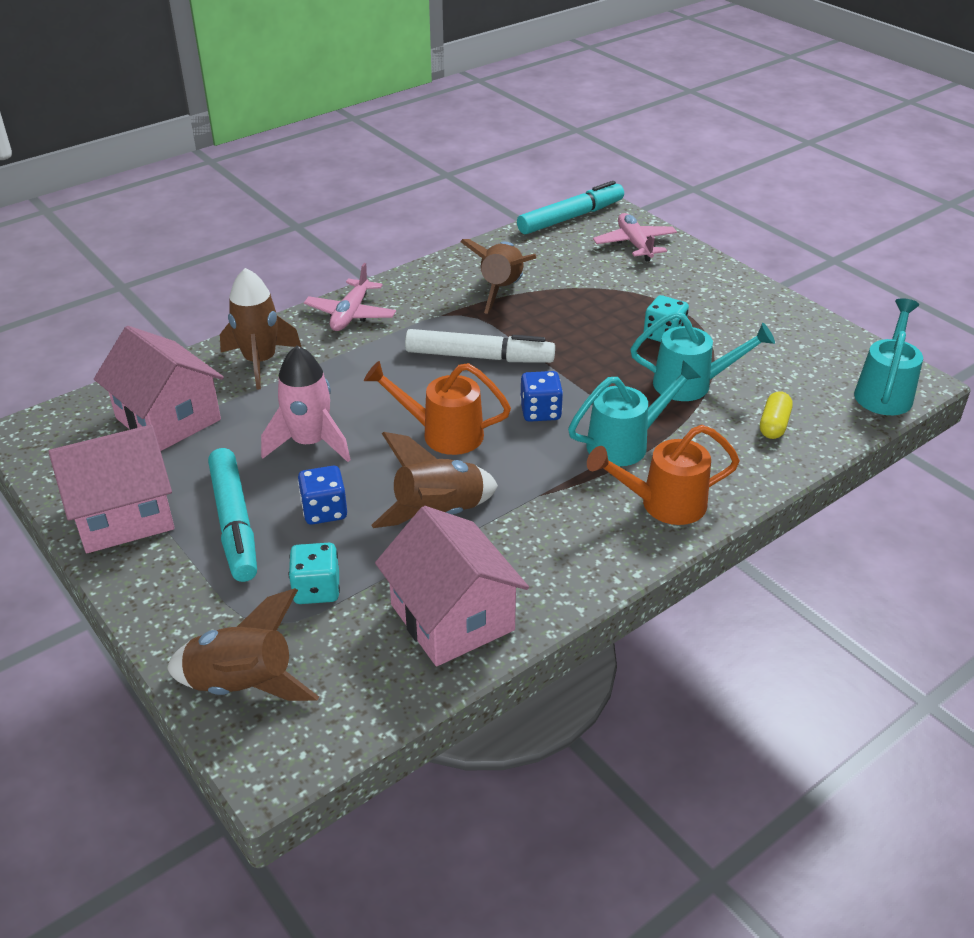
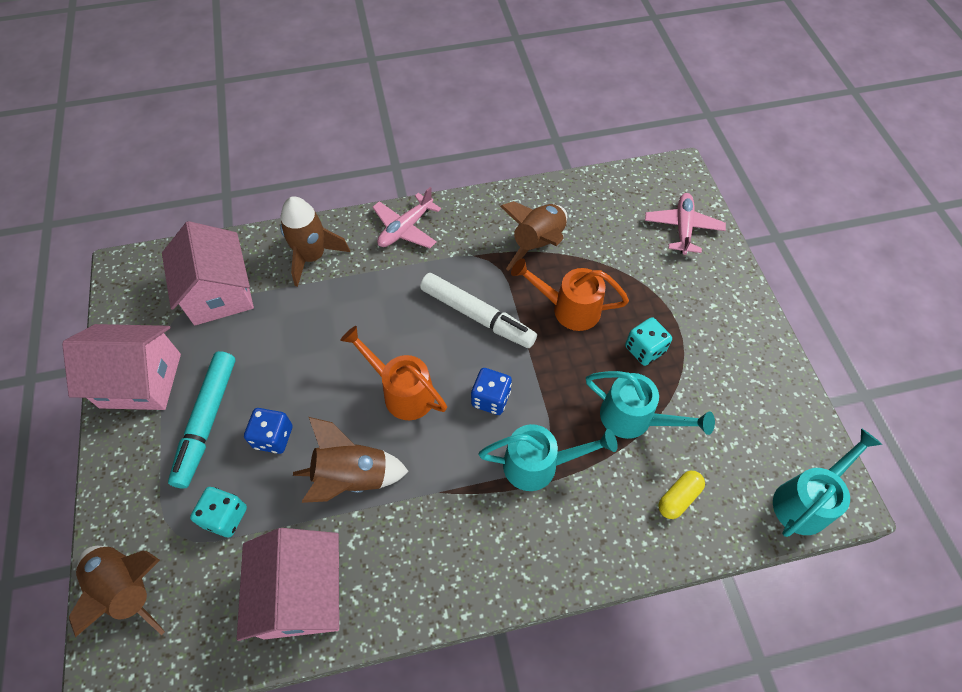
camera: 25 degrees right, 20 degrees up
(310, 443) = (301, 360): pink rocket -> none
(570, 217) = (645, 176): turquoise marker -> none
(663, 504) = (530, 548): orange watering can -> orange watering can (569, 309)

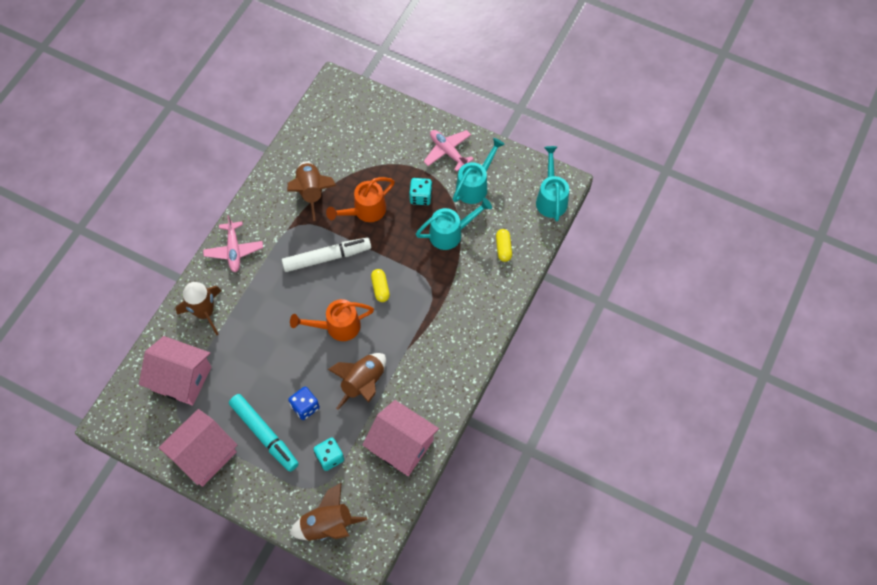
camera: 50 degrees left, 5 degrees up
(491, 398) = (380, 288): blue dice -> yellow capsule
(539, 465) = (434, 294): turquoise watering can -> turquoise watering can (475, 186)
(682, 228) = (371, 116): pink plane -> pink plane (448, 152)

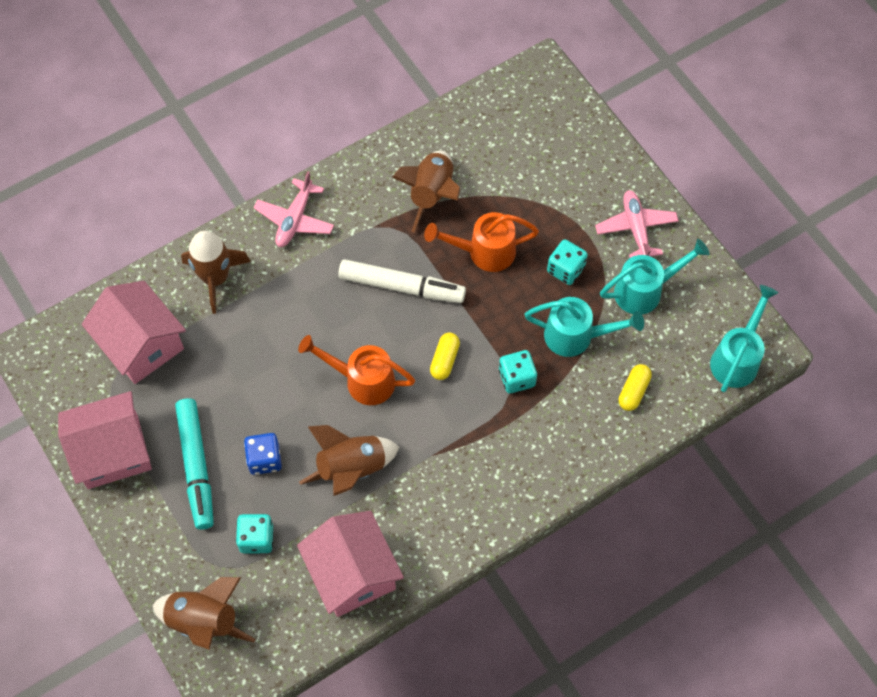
camera: 30 degrees right, 0 degrees up
(430, 276) = (516, 378): none -> turquoise dice

